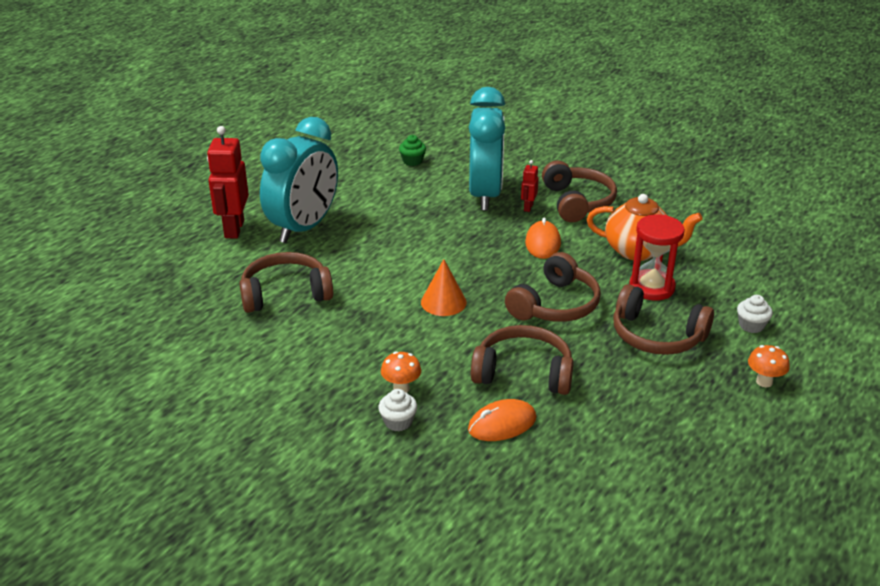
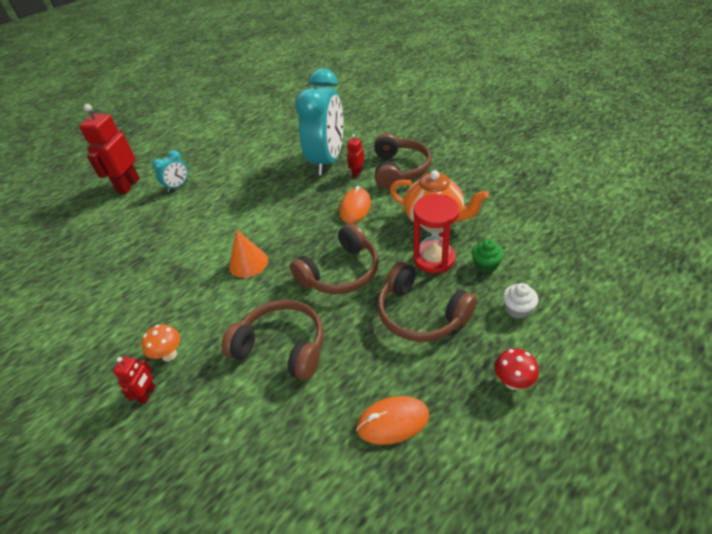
camera: 15 degrees right, 10 degrees up
(285, 294) = (131, 247): brown headphones -> none
(304, 228) = (178, 186): turquoise clock -> turquoise clock, size x0.43
(398, 422) = (147, 394): white cupcake -> red robot
(412, 161) = (286, 130): green cupcake -> green cupcake (485, 265)
(502, 424) = (236, 408): orange mouse -> orange mouse (392, 421)
(764, 382) = (512, 382): orange mushroom -> red mushroom

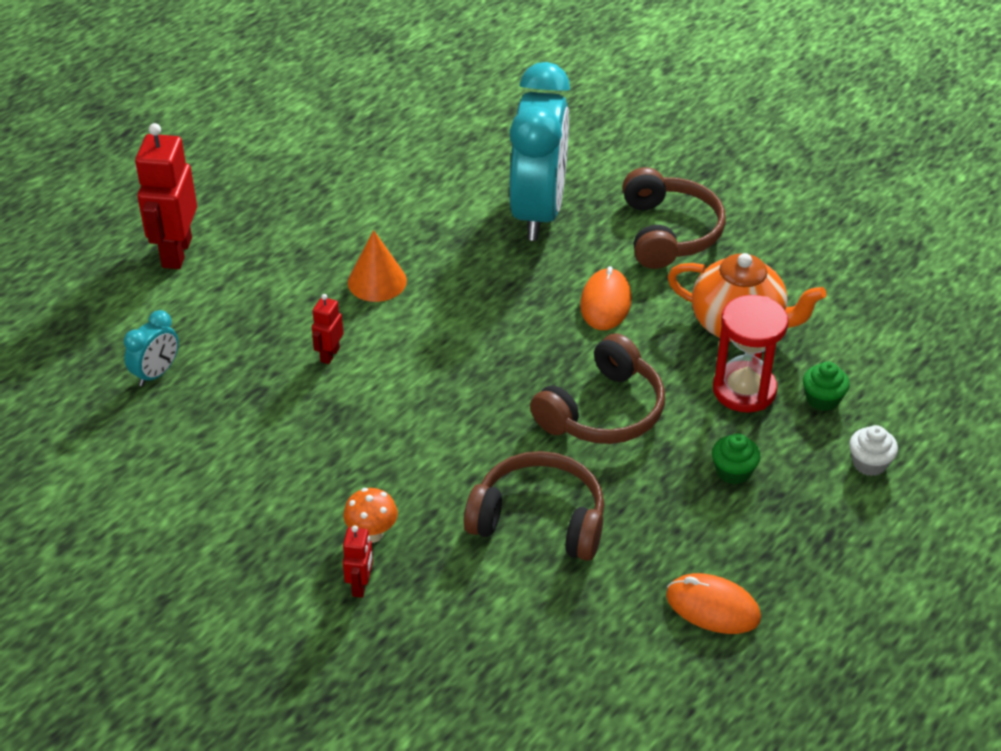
camera: 10 degrees left, 0 degrees up
(178, 186) = (274, 256): turquoise clock -> turquoise clock (156, 373)
(248, 263) = (450, 396): orange cone -> orange cone (377, 281)
(357, 173) = (596, 238): red robot -> red robot (329, 355)
(392, 421) = (712, 607): orange mouse -> orange mouse turned 45 degrees clockwise
(420, 314) = (733, 471): brown headphones -> green cupcake
(512, 382) = (864, 557): red mushroom -> none

